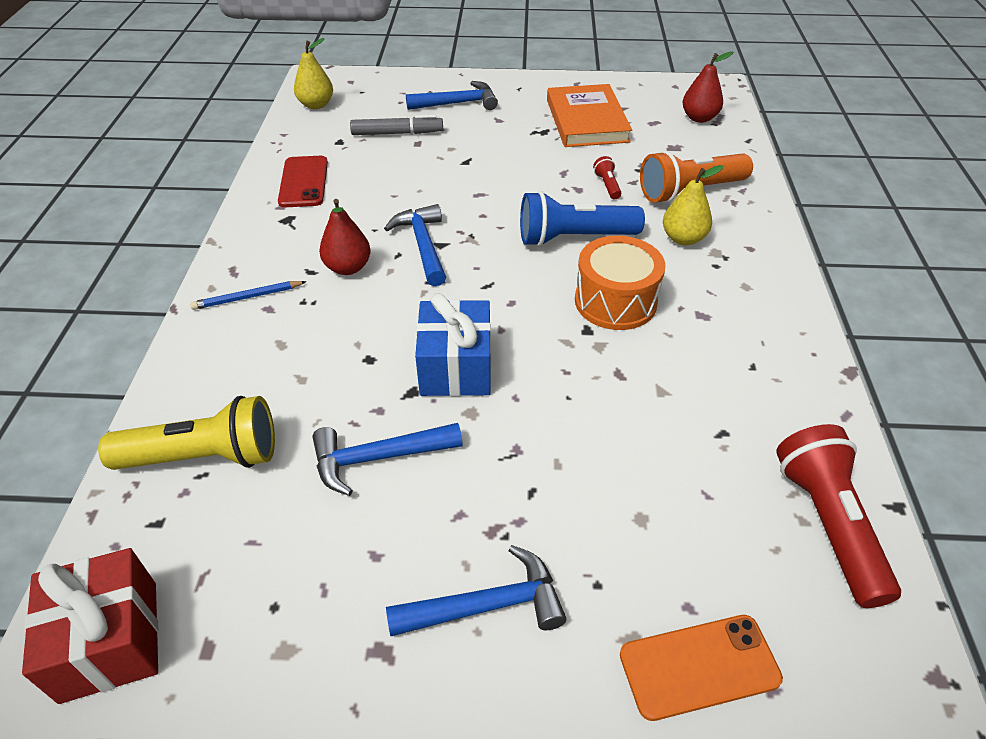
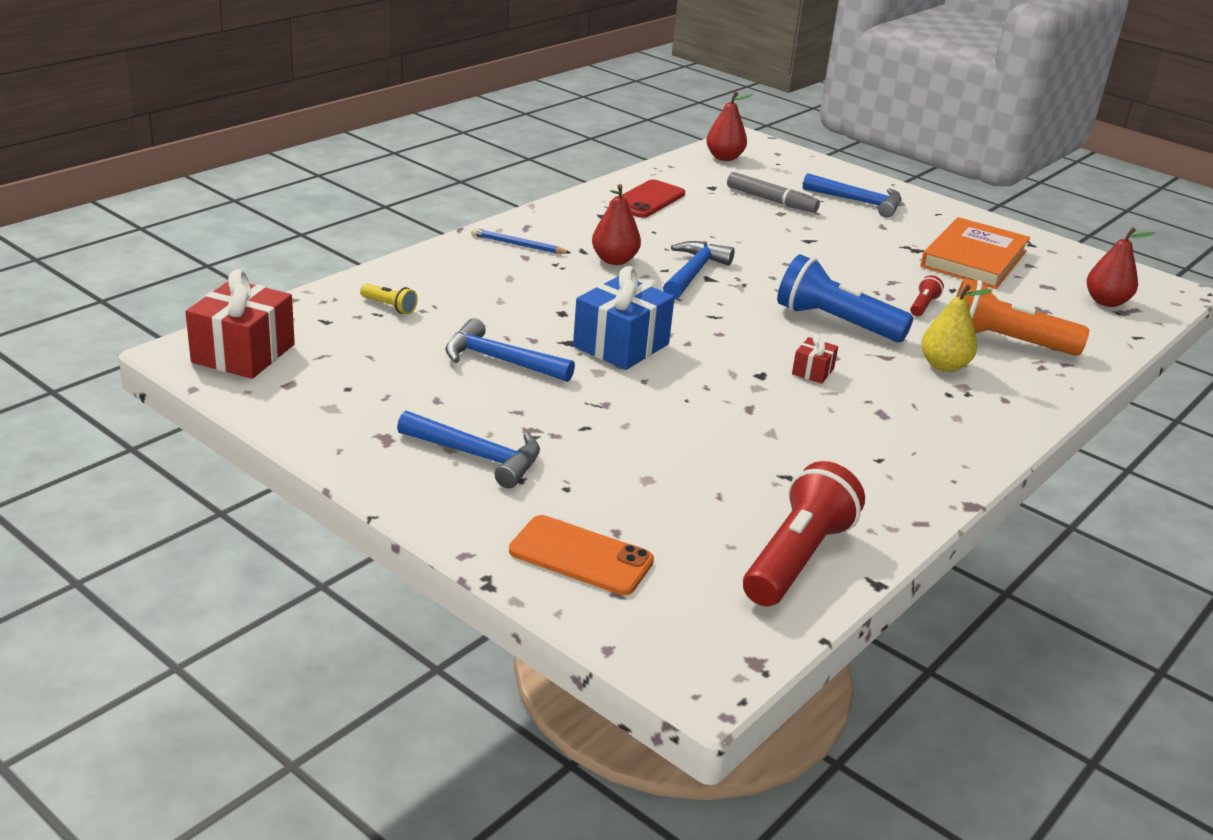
camera: 35 degrees right, 15 degrees down
(204, 457) = (389, 306): yellow flashlight -> yellow flashlight, size x0.44
(316, 105) = (724, 158): yellow pear -> red pear
(615, 301) = (812, 371): orange drum -> red gift

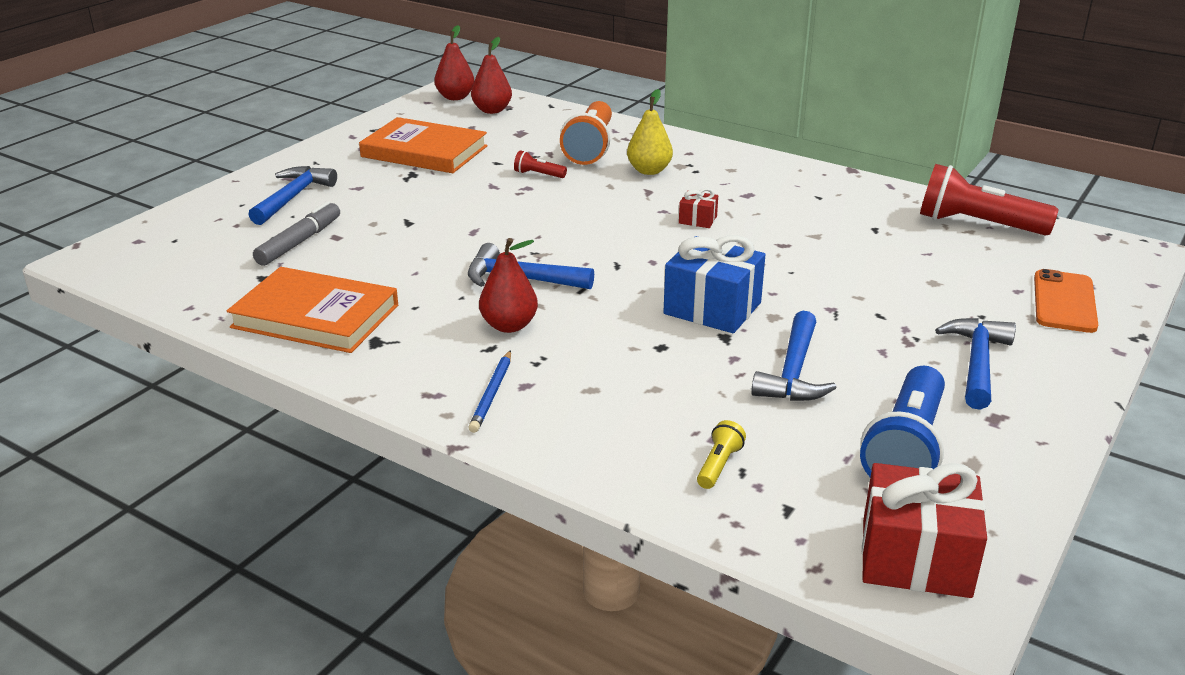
camera: 95 degrees left, 0 degrees up
(647, 200) = (315, 316): red phone -> orange book
(724, 158) = (156, 273): red pear -> red pear (455, 97)
(835, 322) = (595, 210): blue flashlight -> blue flashlight (906, 449)

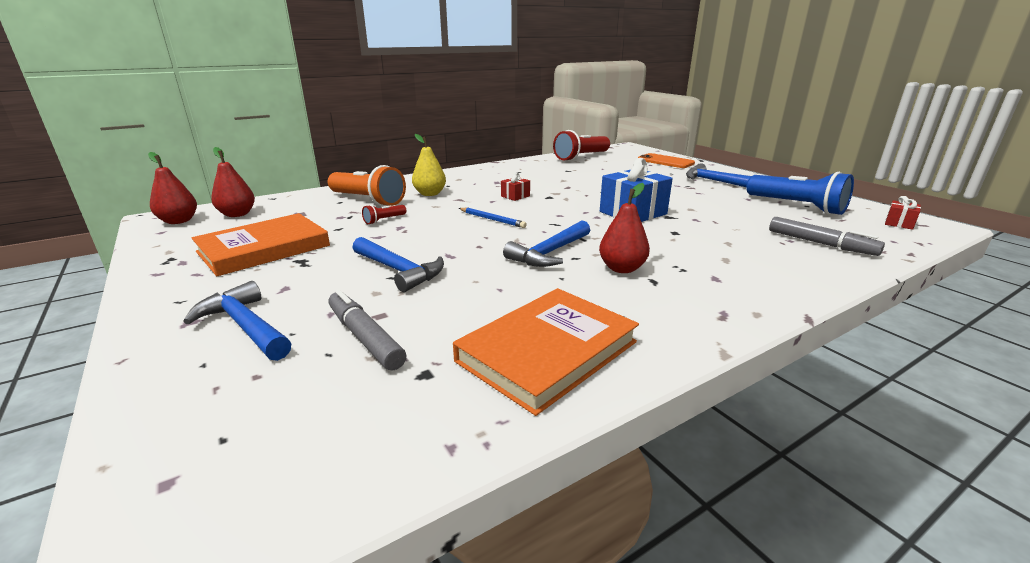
camera: 65 degrees left, 5 degrees down
(492, 394) = (727, 291): blue pencil -> blue pencil (492, 219)
(719, 465) = (820, 244): yellow flashlight -> grey marker
(793, 372) = (716, 211): blue hammer -> blue hammer (399, 270)
(915, 558) = (899, 223): red gift -> red gift, size x0.48

